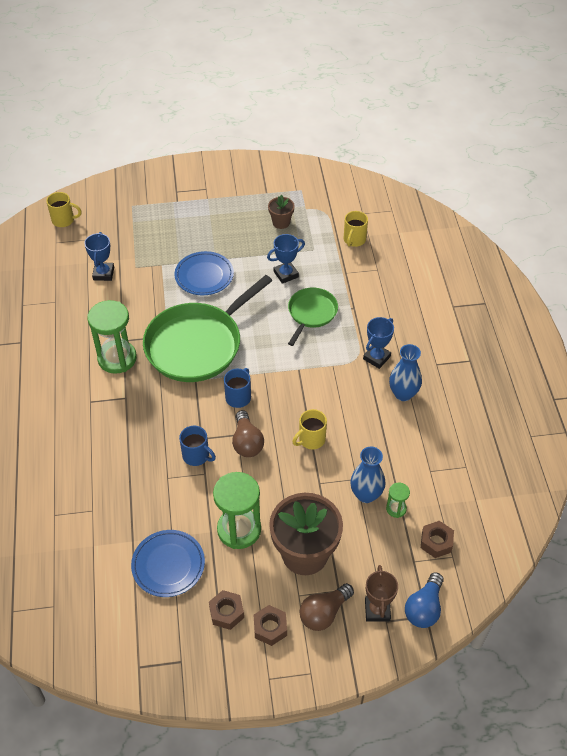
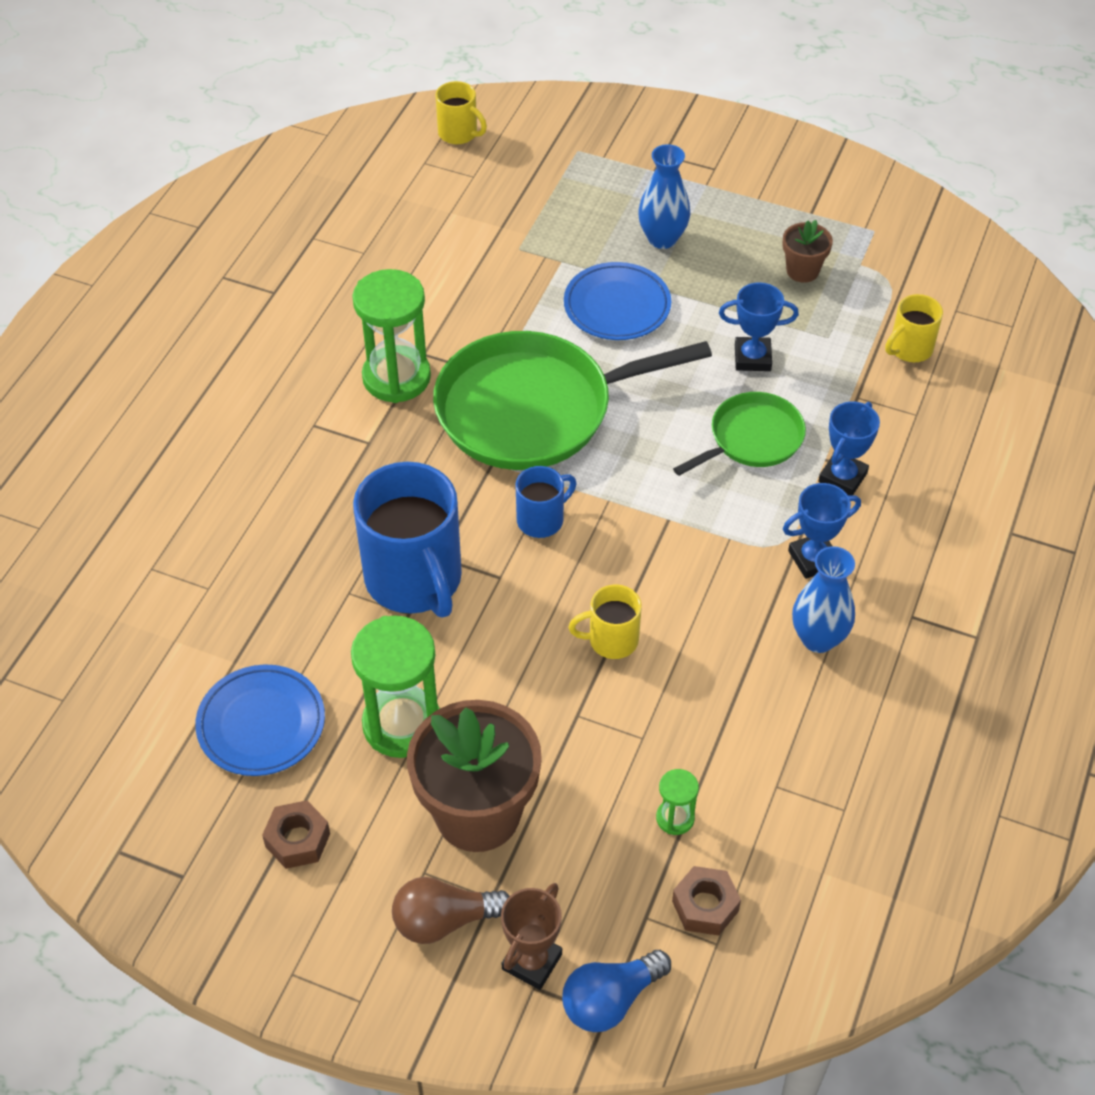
camera: 30 degrees right, 0 degrees up
(103, 273) = (463, 239): blue trophy -> blue trophy (842, 477)
(196, 456) = (415, 580): blue mug -> blue mug, size x2.04
(247, 442) = (506, 596): brown light bulb -> none
(270, 628) = (346, 898): brown nut -> none
(366, 494) = (641, 771): blue vase -> blue vase (662, 239)

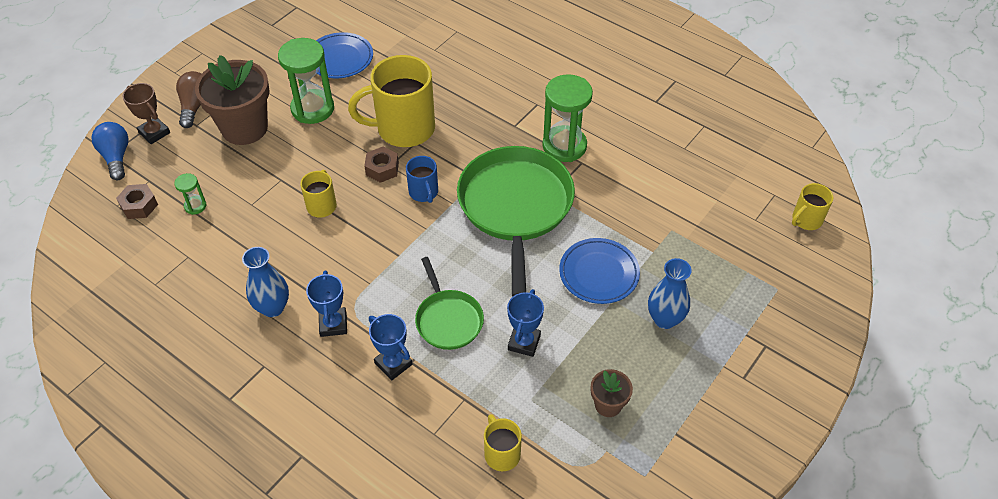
camera: 105 degrees right, 0 degrees up
(297, 840) = (268, 63): brown nut -> brown nut (382, 169)
(415, 580) = (403, 129): blue mug -> yellow mug

